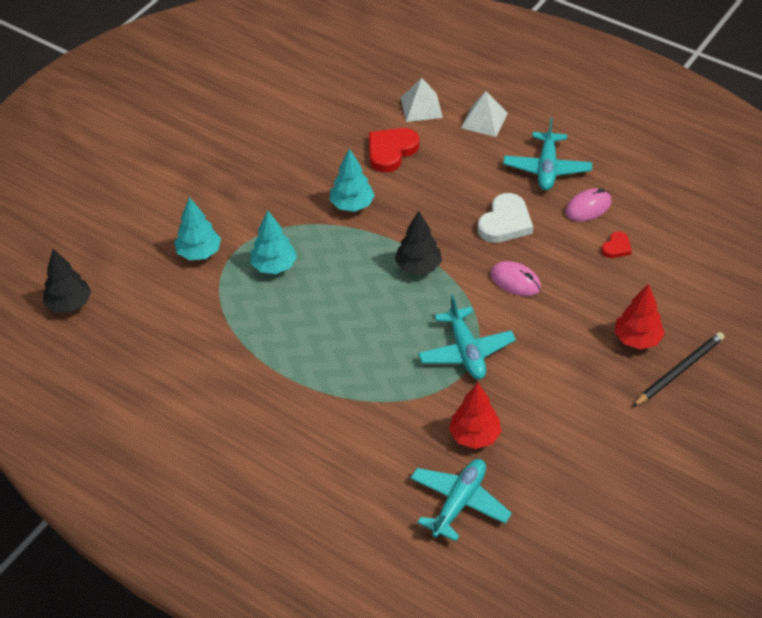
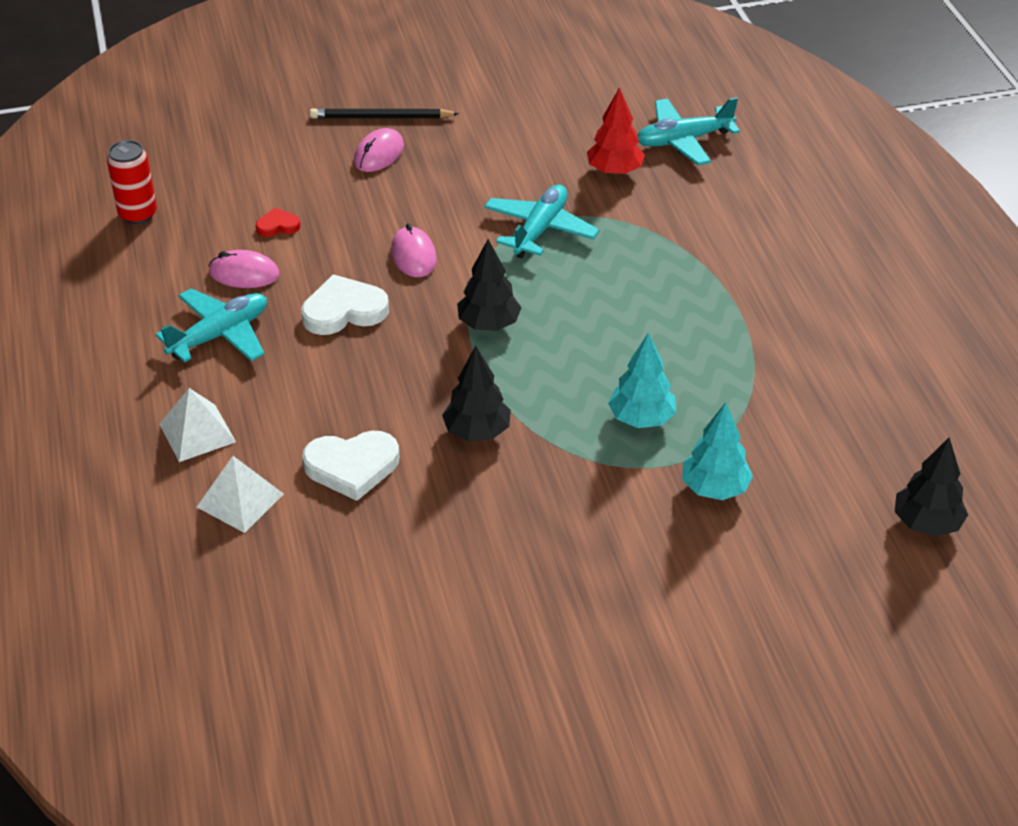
camera: 140 degrees left, 5 degrees down
(352, 205) = (477, 432): turquoise tree -> black tree
(391, 151) = (352, 467): red heart -> white heart
(637, 339) = (379, 154): red tree -> pink mouse
(700, 201) = (138, 214): none -> red can

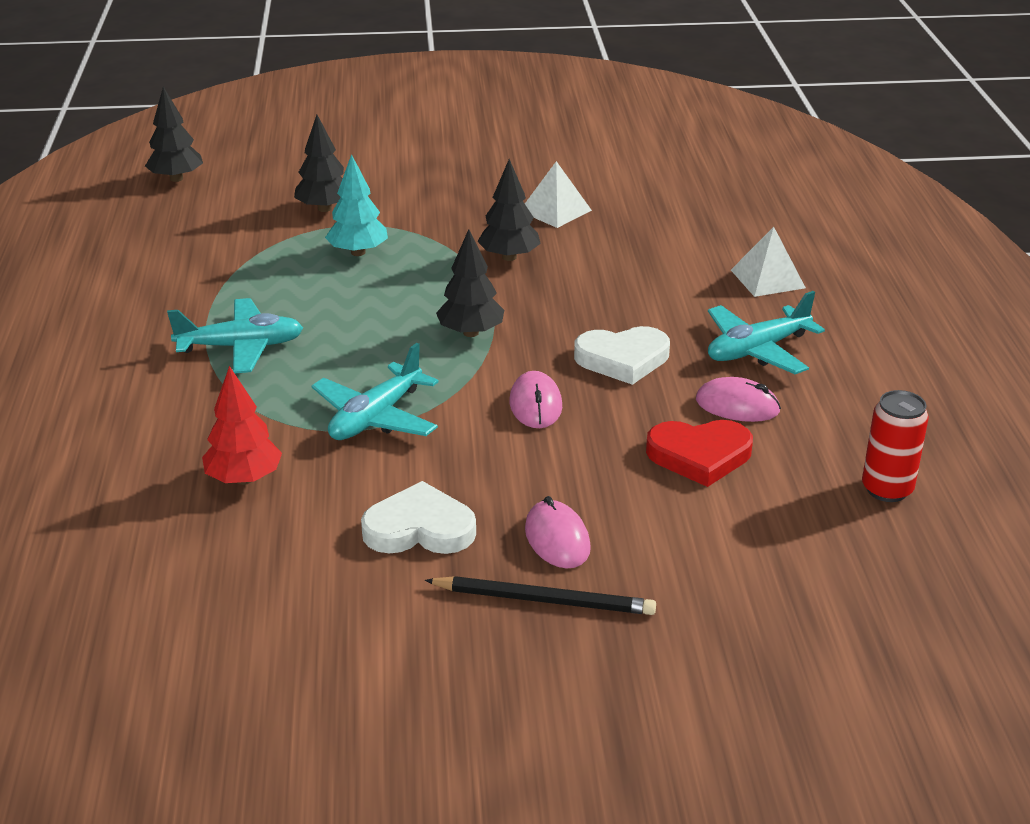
camera: 170 degrees left, 10 degrees down
(240, 500) = (722, 235): white pyramid -> white pyramid (555, 210)
(278, 226) = (699, 455): red heart -> red heart, size x1.88
(352, 467) = (625, 245): white heart -> white heart (419, 528)
(379, 154) = (557, 539): pink mouse -> pink mouse turned 60 degrees counterclockwise
(683, 140) = (124, 511): turquoise plane -> turquoise plane (241, 347)
(714, 488) = (324, 208): turquoise tree -> black tree

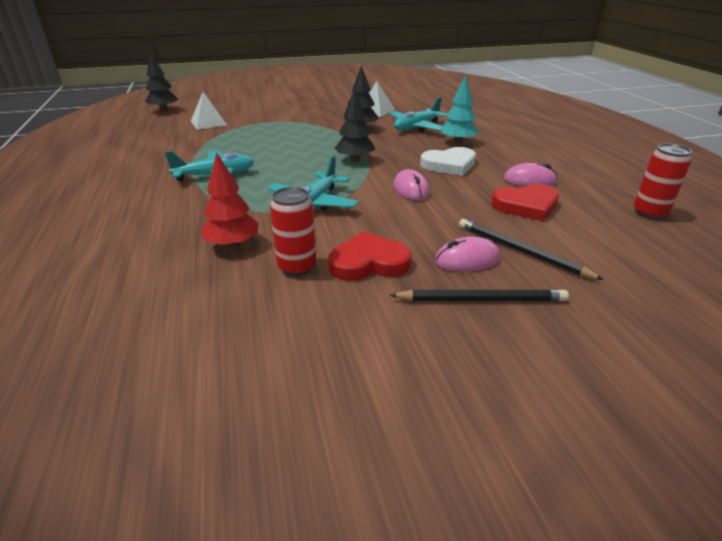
camera: 10 degrees left, 0 degrees up
(321, 524) = (297, 267): none -> red can
(324, 208) = (250, 116): black tree -> none
(358, 252) = (275, 132): turquoise tree -> turquoise tree (457, 142)
(419, 528) = (368, 262): white heart -> red heart
(557, 539) = (467, 259): pink mouse -> pink mouse turned 75 degrees counterclockwise
(641, 534) = (521, 251): none -> black pencil
(757, 350) = (521, 156): turquoise plane -> turquoise plane (416, 127)
(767, 279) = (503, 128): white pyramid -> white pyramid (208, 123)

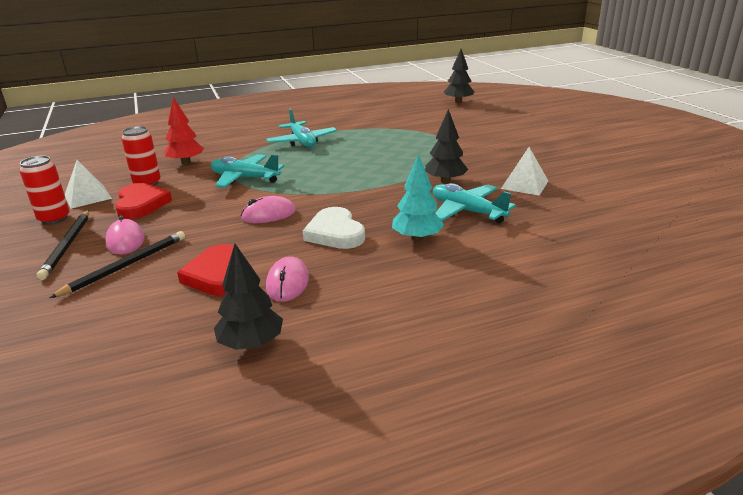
camera: 85 degrees right, 5 degrees down
(208, 123) = (430, 120): white pyramid -> white pyramid (88, 196)
(355, 160) = (344, 185): black tree -> black tree (251, 344)
(649, 213) = (175, 367): red can -> red can (54, 218)

